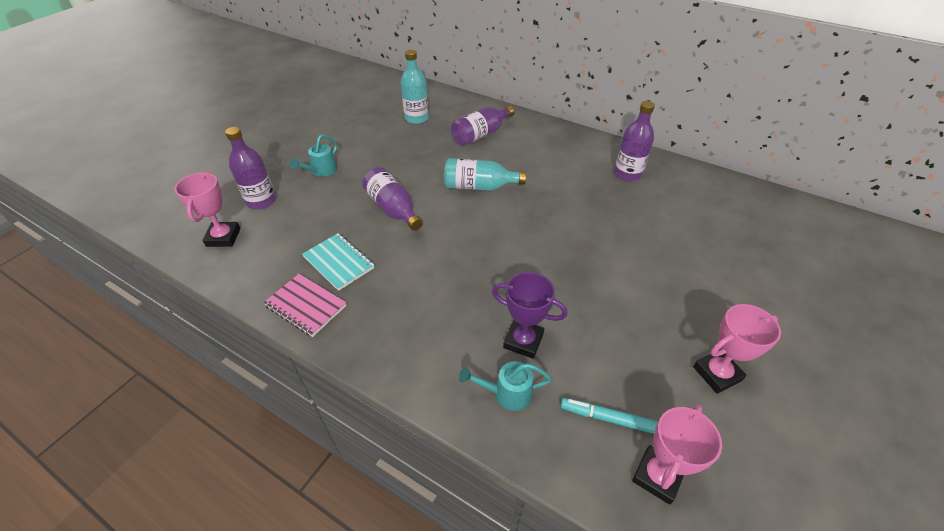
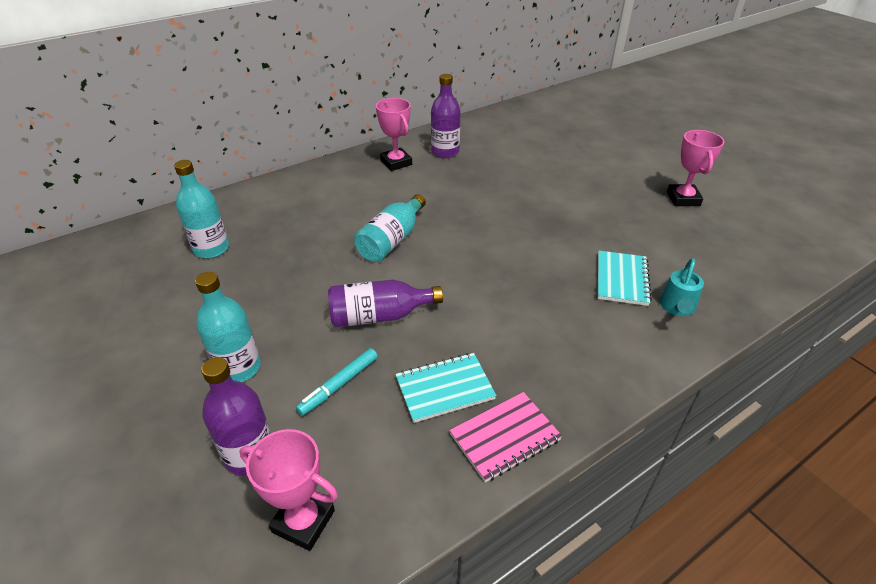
camera: 65 degrees left, 5 degrees down
(321, 171) = (239, 368): turquoise watering can -> turquoise bottle
(481, 134) = (300, 211): purple bottle -> none
(523, 341) = (622, 279): purple trophy -> turquoise notebook
(607, 418) = (712, 262): turquoise marker -> turquoise marker (339, 385)
(657, 476) = (764, 257): pink trophy -> pink trophy (396, 162)

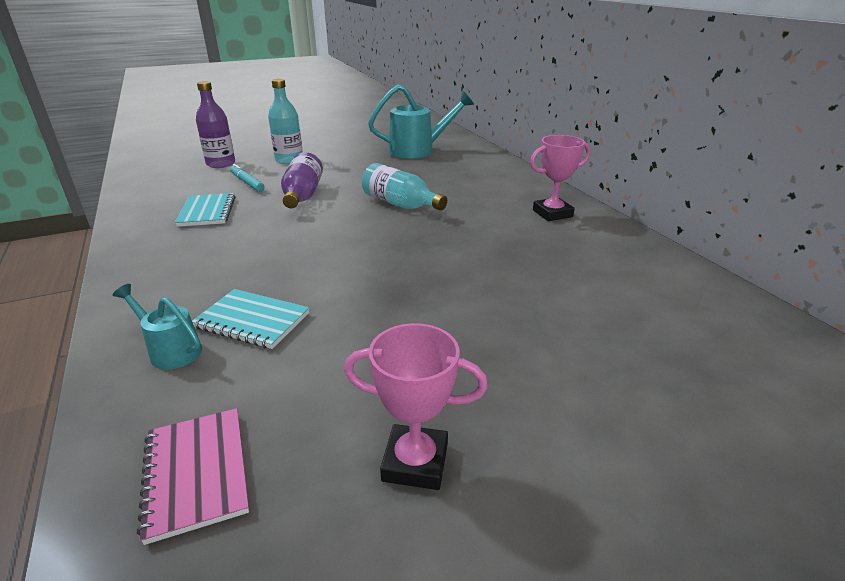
camera: 100 degrees right, 10 degrees down
(211, 249) = (418, 150): turquoise bottle -> turquoise watering can
(303, 521) = (164, 174): pink trophy -> none
(445, 152) = (584, 243): purple bottle -> none
(505, 437) = (142, 227): pink notebook -> pink notebook (196, 473)

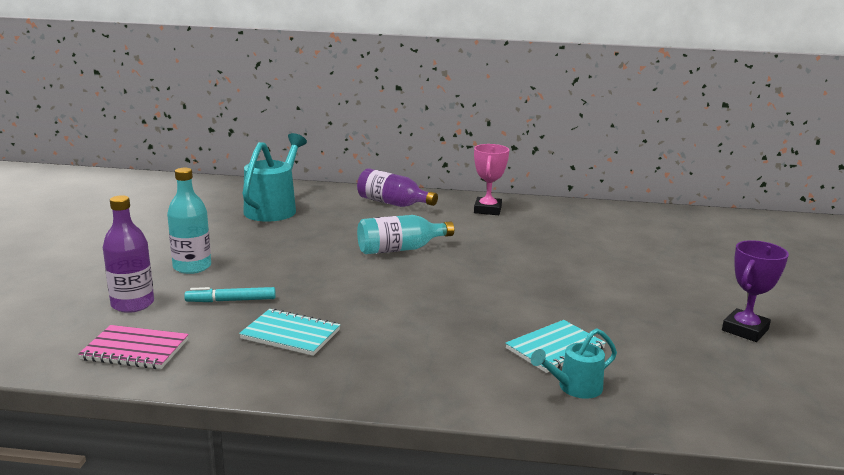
camera: 60 degrees left, 10 degrees down
(196, 473) = (727, 394): pink notebook -> pink notebook (135, 350)
(302, 196) = (316, 282): purple bottle -> purple bottle (393, 203)
(415, 462) = (745, 330): pink trophy -> purple trophy

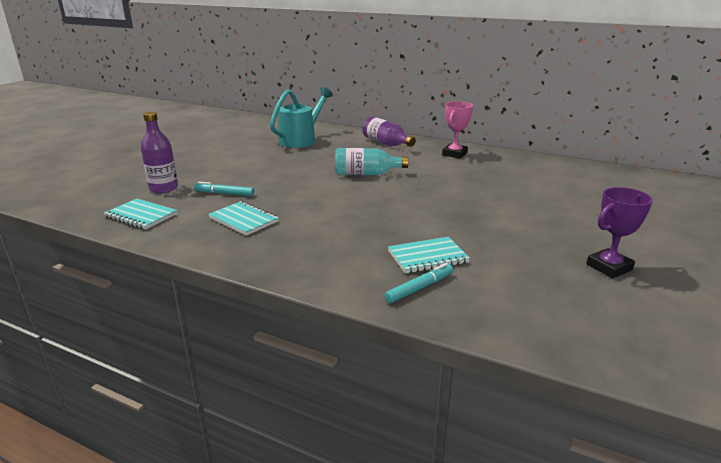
camera: 20 degrees right, 5 degrees up
(135, 350) = (141, 216): pink notebook -> turquoise notebook
(192, 267) = (218, 170): turquoise bottle -> none
(574, 388) = (419, 288): turquoise watering can -> turquoise marker

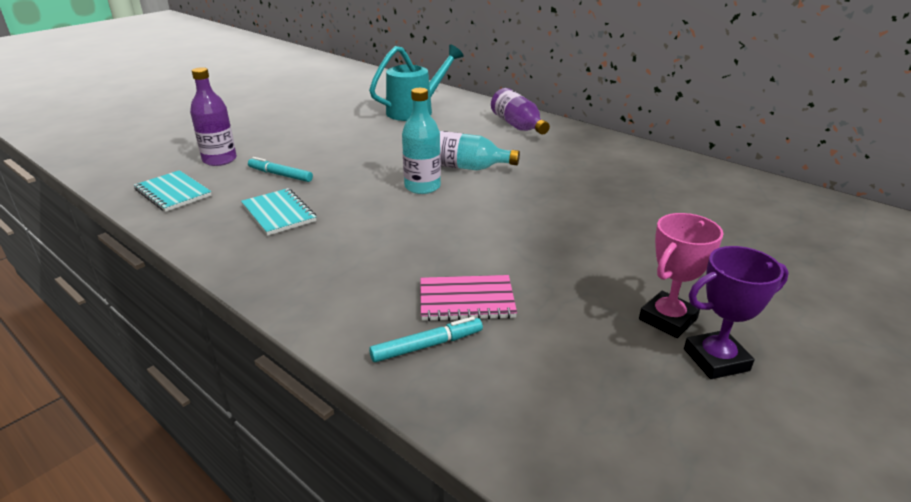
camera: 15 degrees right, 5 degrees up
(344, 190) = (422, 187): none -> turquoise bottle
(427, 257) = (466, 300): turquoise notebook -> pink notebook
(454, 154) = (599, 150): pink trophy -> pink trophy (668, 319)

